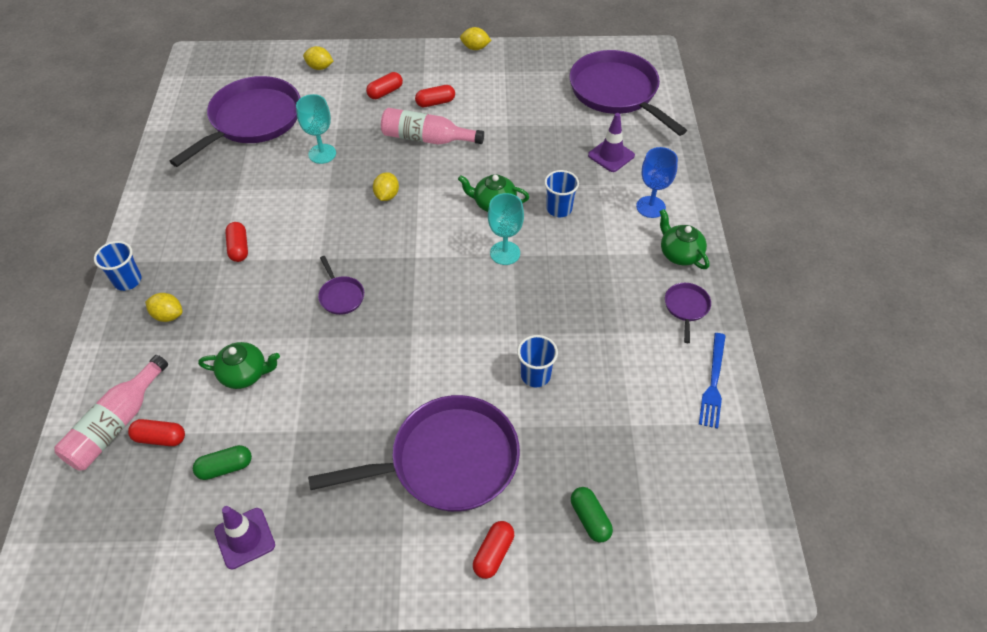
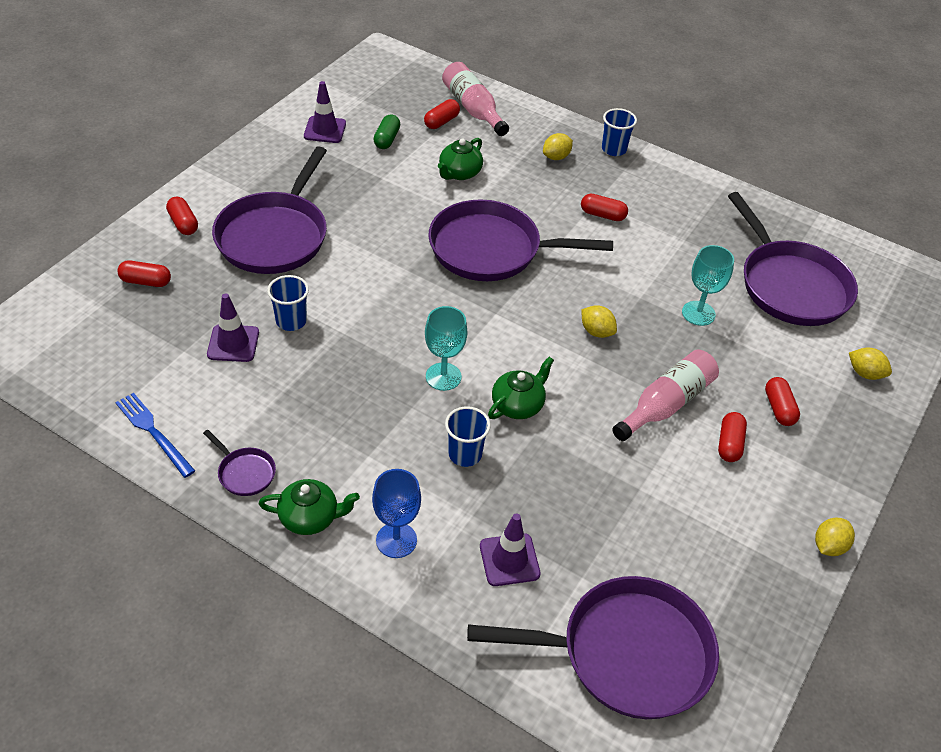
camera: 120 degrees right, 5 degrees down
(319, 67) = (865, 373): yellow lemon -> yellow lemon turned 75 degrees clockwise
(341, 296) = (491, 249): purple pan -> purple pan, size x2.39
(590, 519) = (146, 281): green capsule -> red capsule
(593, 397) = (233, 343): none -> purple traffic cone

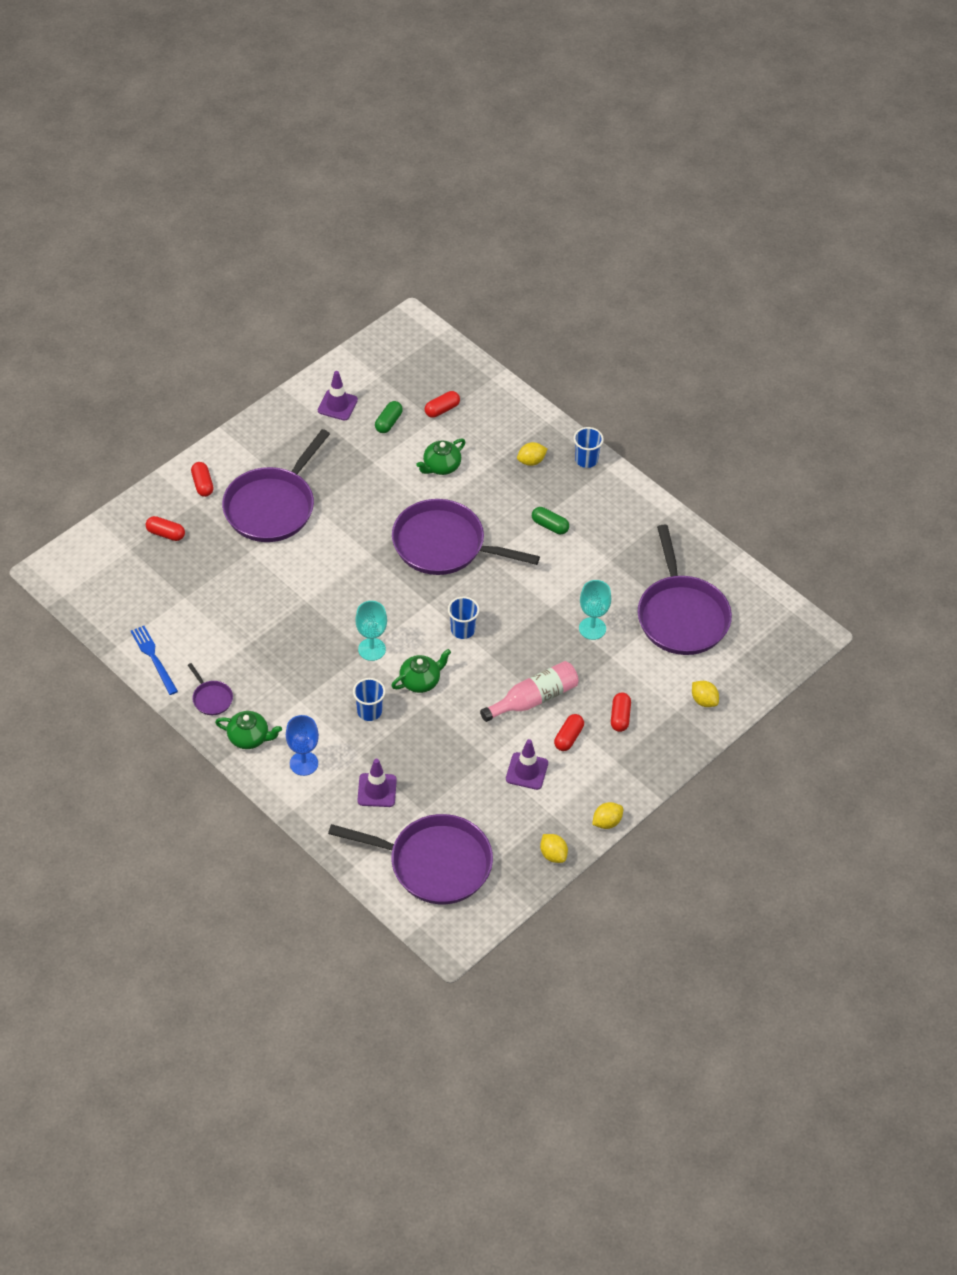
camera: 15 degrees right, 5 degrees up
(233, 343) = (222, 597): purple traffic cone -> purple traffic cone (527, 771)
(291, 321) = (269, 585): blue cup -> blue cup (462, 630)
(473, 108) = (475, 398): pink bottle -> none
(596, 332) = (503, 631): yellow lemon -> yellow lemon (553, 854)
(602, 215) = (550, 526): red capsule -> green capsule

